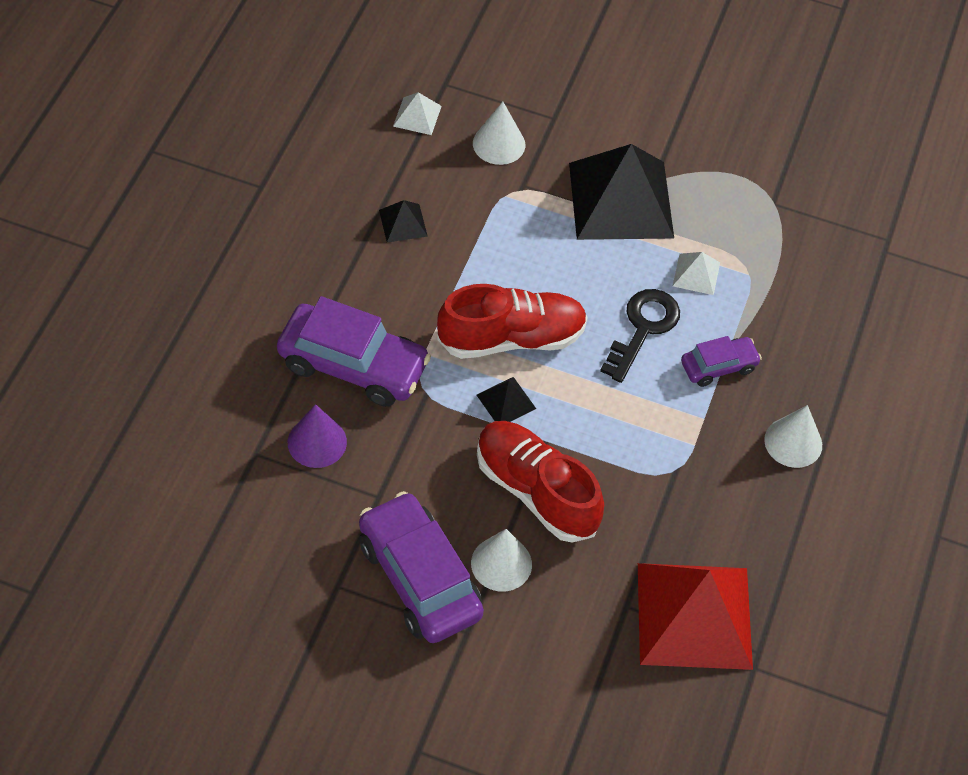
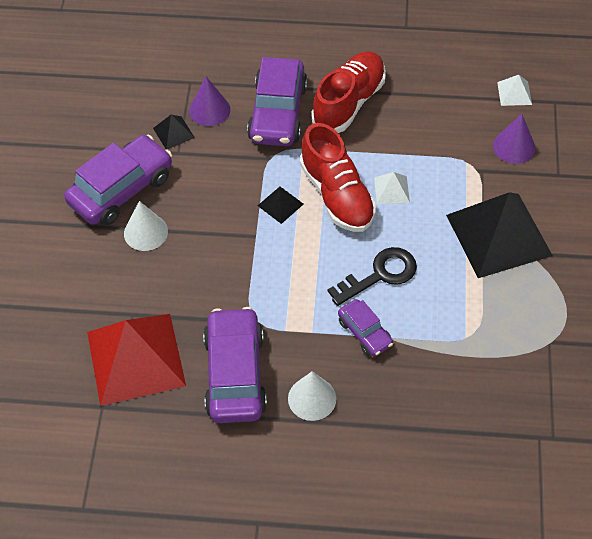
camera: 80 degrees right, 0 degrees up
(403, 223) = (411, 109): black pyramid -> black pyramid (173, 132)
(499, 144) = (514, 147): white cone -> purple cone
(536, 491) = (211, 239): red shoe -> red shoe (349, 102)
(643, 328) = (380, 275): black key -> black key turned 45 degrees counterclockwise
(696, 274) = (449, 300): white pyramid -> white pyramid (391, 190)
(742, 512) = (235, 374): none -> purple car

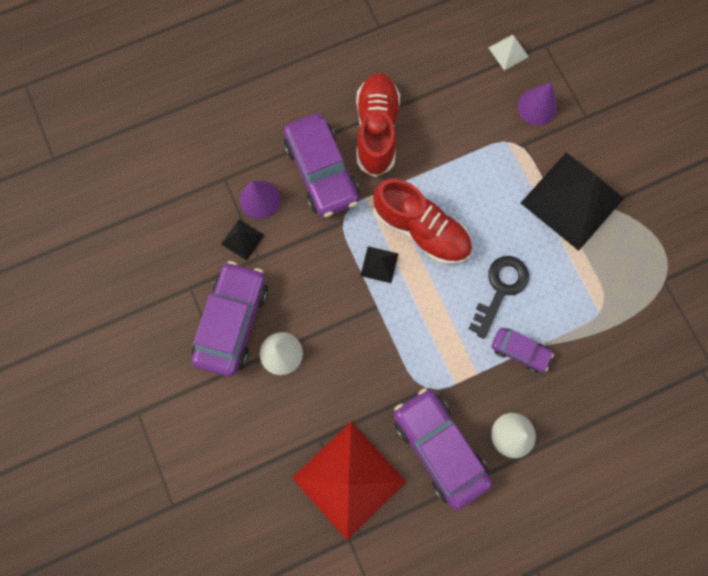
camera: 30 degrees left, 20 degrees up
(391, 190) = (462, 201): white pyramid -> none

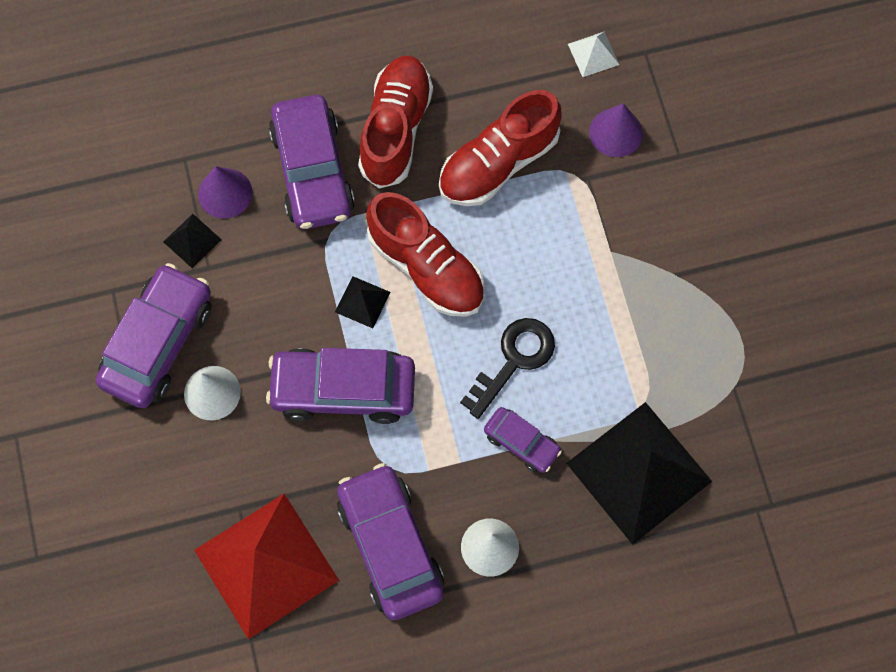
camera: 10 degrees right, 5 degrees down
(379, 334) = (343, 390): none -> purple car
(457, 143) = (498, 163): none -> red shoe
(572, 200) = (635, 262): black pyramid -> black pyramid (639, 472)

